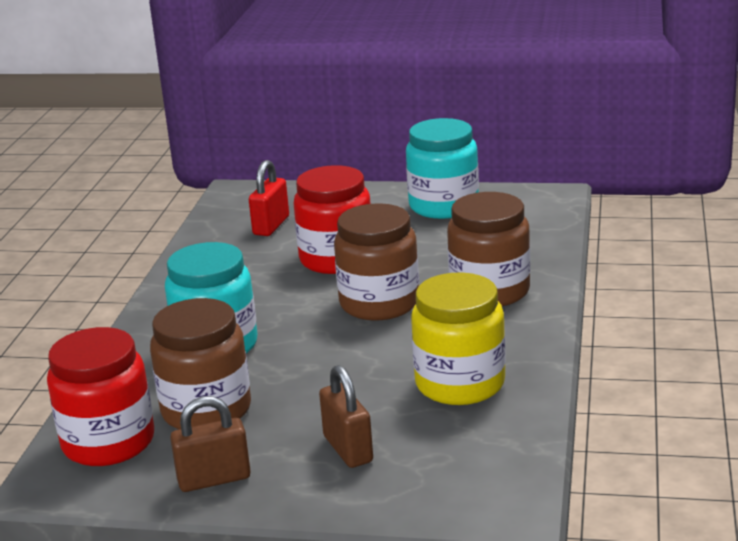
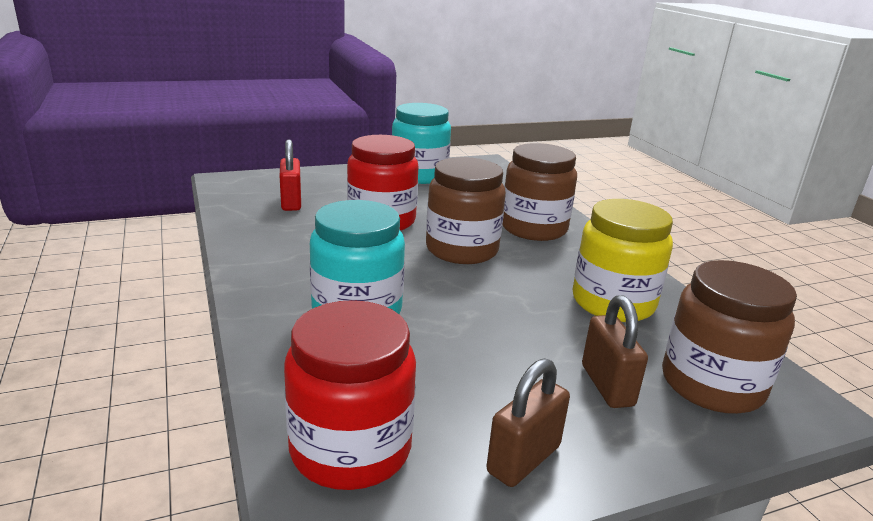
camera: 35 degrees left, 0 degrees up
(206, 410) = (422, 380): brown jar -> brown jar (712, 384)
(348, 449) = (607, 385): brown padlock -> brown padlock turned 45 degrees clockwise

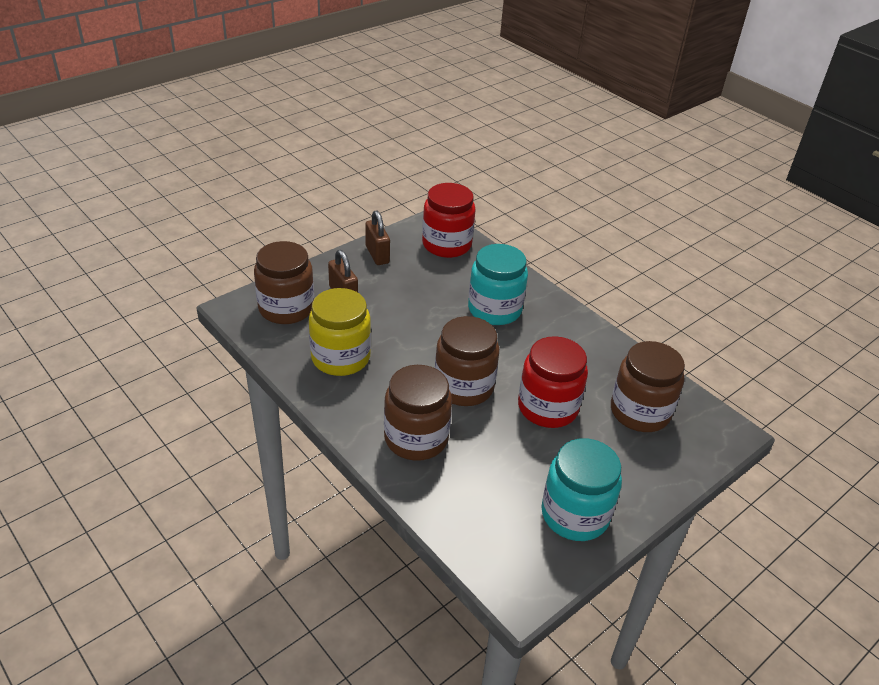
camera: 160 degrees right, 15 degrees up
(291, 202) = (640, 412): red padlock -> brown jar
(523, 459) = (377, 255): brown padlock -> brown padlock turned 45 degrees counterclockwise

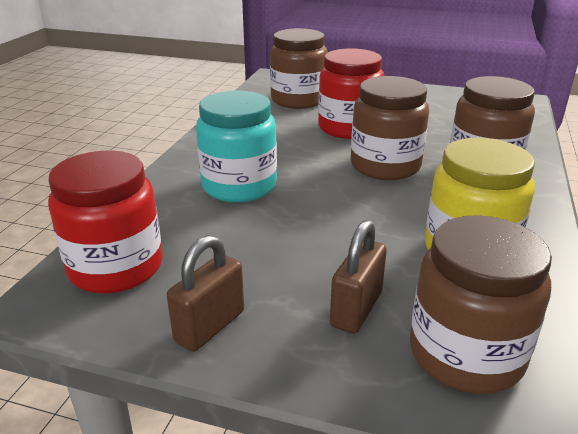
camera: 120 degrees left, 10 degrees down
(575, 514) = (433, 99): turquoise jar -> none

